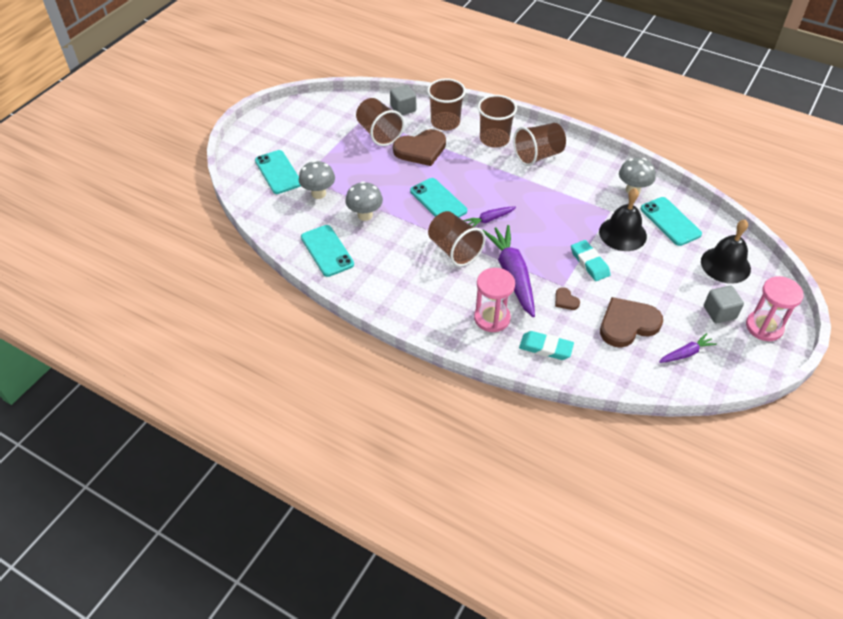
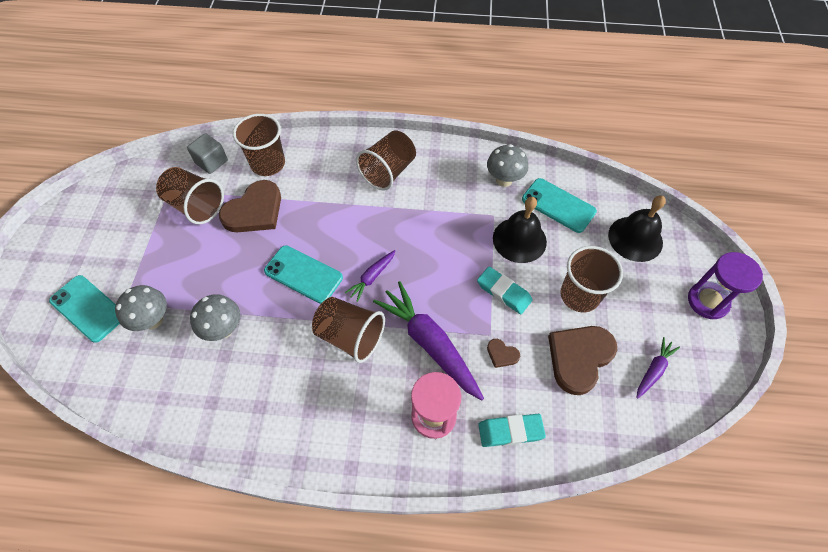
camera: 25 degrees left, 10 degrees up
(327, 251) = (196, 403): turquoise phone -> none
(494, 139) = (332, 167): brown cup -> brown cup (579, 295)
(719, 312) = (659, 301): grey cube -> none
(764, 327) = (708, 301): pink hourglass -> purple hourglass

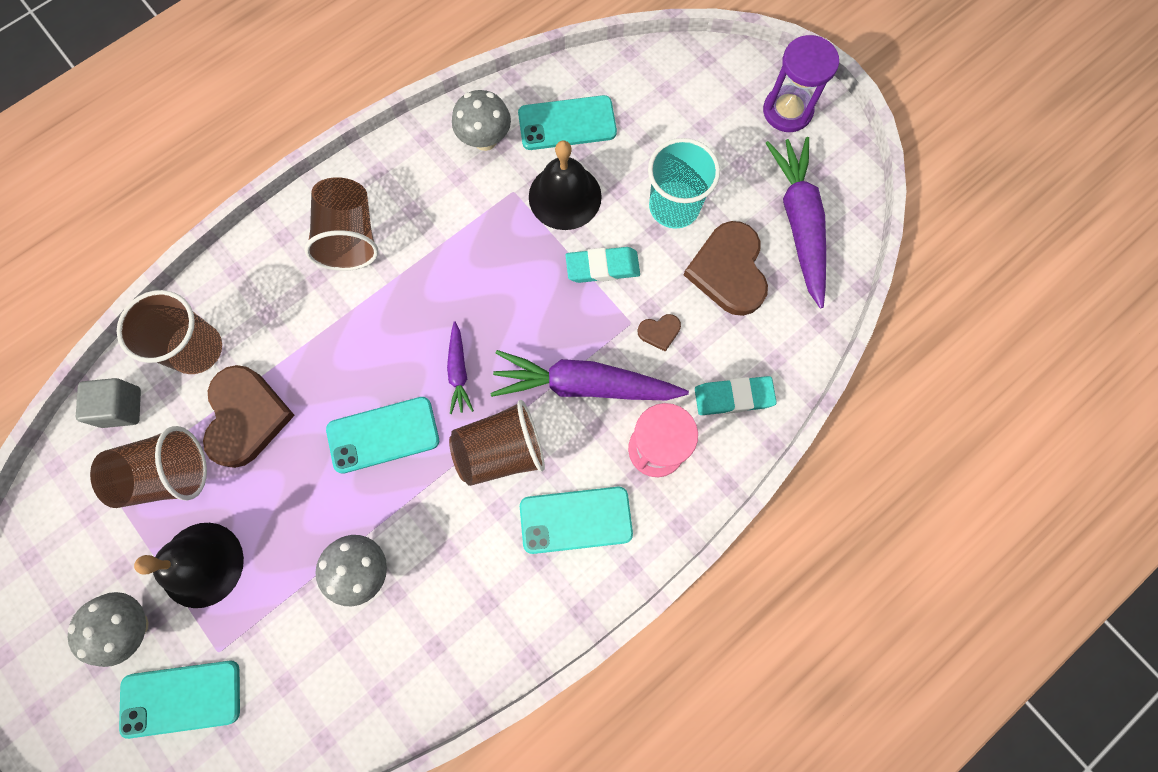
camera: 45 degrees left, 15 degrees up
(153, 320) = (273, 636): grey mushroom -> grey mushroom (134, 625)
(349, 410) = (576, 520): none -> turquoise phone
(510, 431) = (733, 397): turquoise eraser -> turquoise eraser turned 45 degrees clockwise
(579, 295) = (674, 206): brown cup -> turquoise cup
(635, 238) = (671, 98): black bell -> black bell (201, 564)
(653, 370) = (799, 224): purple carrot -> purple carrot, size x2.02

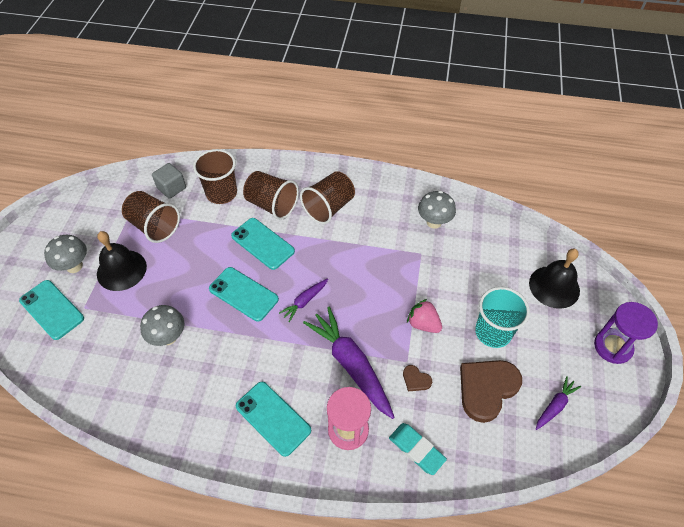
camera: 50 degrees right, 20 degrees down
(246, 417) = (205, 234): brown heart -> none
(501, 451) = (280, 352): brown cup -> brown cup (272, 205)
(565, 196) = (442, 277): black bell -> black bell (554, 286)
(567, 123) = (482, 249): turquoise phone -> turquoise phone (263, 243)
(602, 267) = (423, 324): turquoise eraser -> pink strawberry
(799, 224) = (555, 406): purple carrot -> purple carrot, size x0.50

